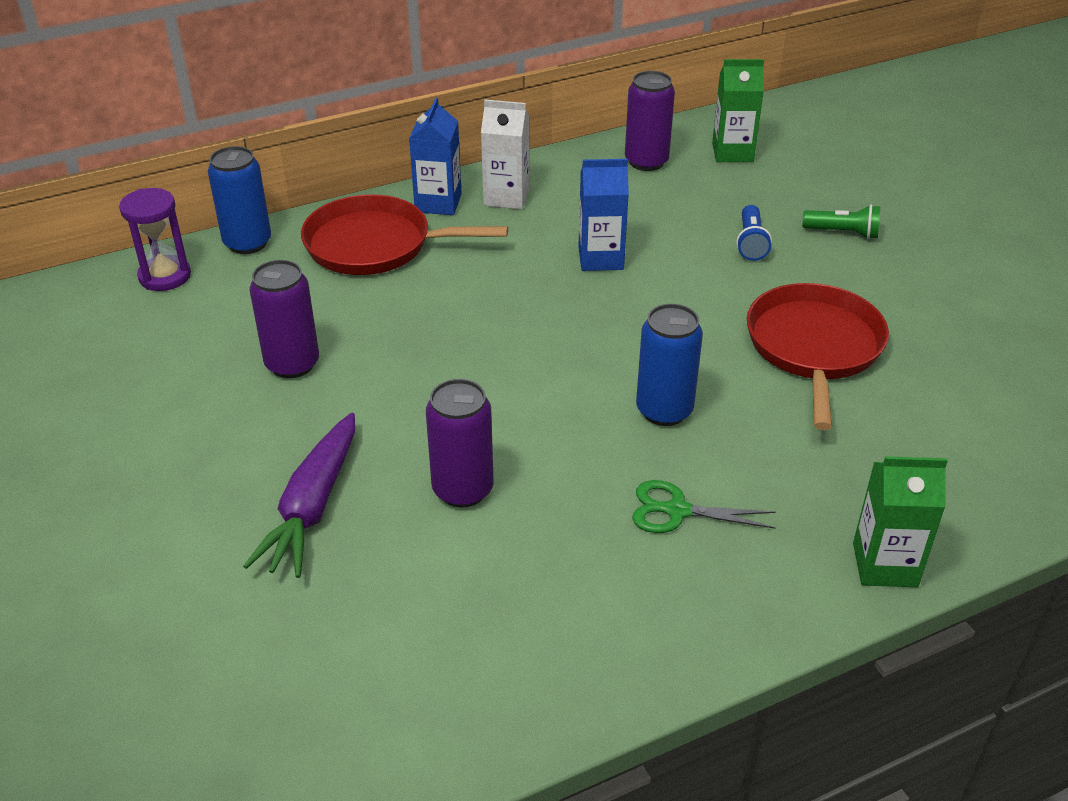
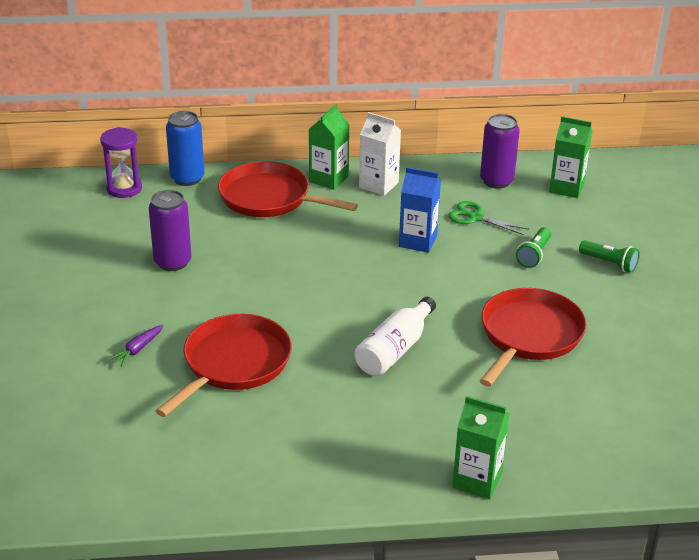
camera: 20 degrees right, 5 degrees down
(313, 506) = (137, 349): purple carrot -> purple carrot, size x0.49
(438, 203) = (328, 179): blue carton -> green carton
(463, 489) = (233, 363): purple can -> red pan
(664, 410) = (395, 350): blue can -> white bottle
(676, 511) = (361, 412): green scissors -> green scissors (475, 217)
(751, 243) = (534, 255): blue flashlight -> green flashlight

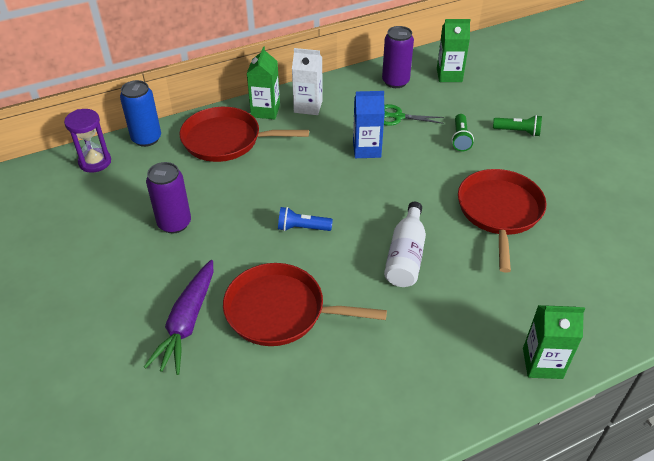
camera: 20 degrees left, 10 degrees up
(137, 349) = (187, 322): purple carrot -> purple carrot, size x2.05
(233, 363) = (280, 311): red pan -> red pan turned 90 degrees counterclockwise
(300, 298) = (302, 228): none -> blue flashlight

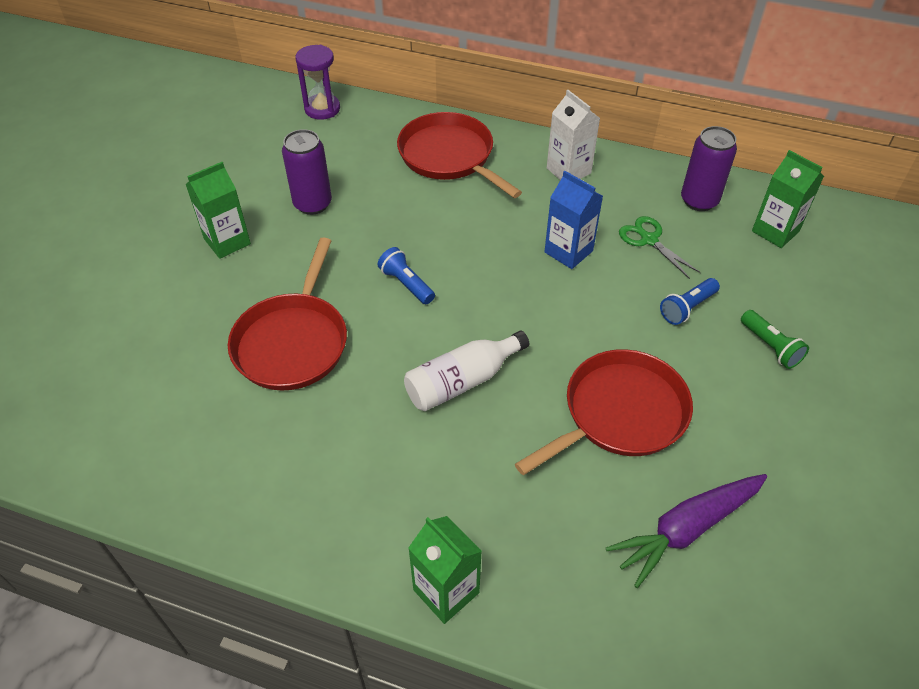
camera: 45 degrees right, 5 degrees up
(146, 139) = (386, 113): blue can -> none
(187, 322) = (216, 295): purple carrot -> purple carrot (686, 529)
(265, 111) = (521, 150): green carton -> green carton (227, 241)
(280, 311) = (293, 342): red pan -> red pan turned 135 degrees counterclockwise
(460, 138) = (687, 308): green flashlight -> blue flashlight

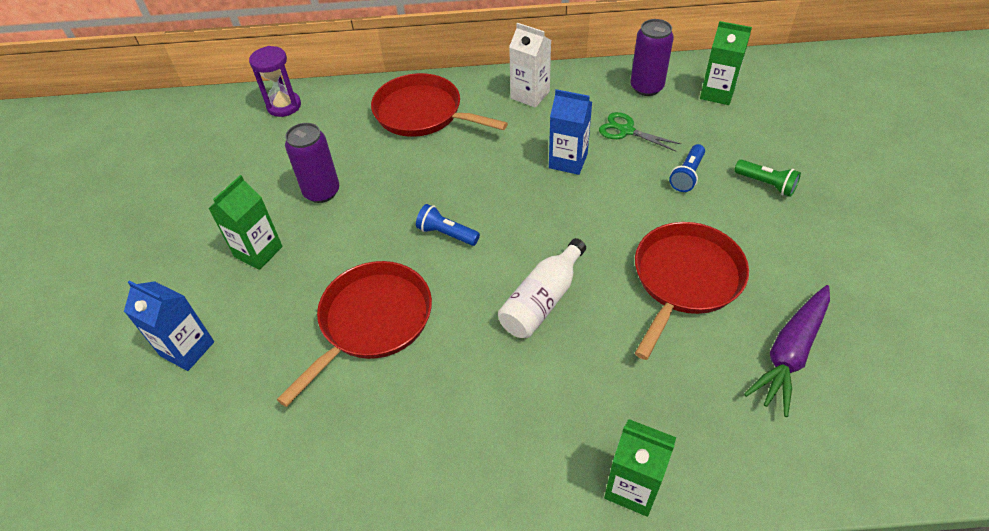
camera: 20 degrees left, 0 degrees up
(123, 308) = (187, 349): none -> blue carton
(293, 342) = (372, 321): red pan -> red pan turned 135 degrees counterclockwise

